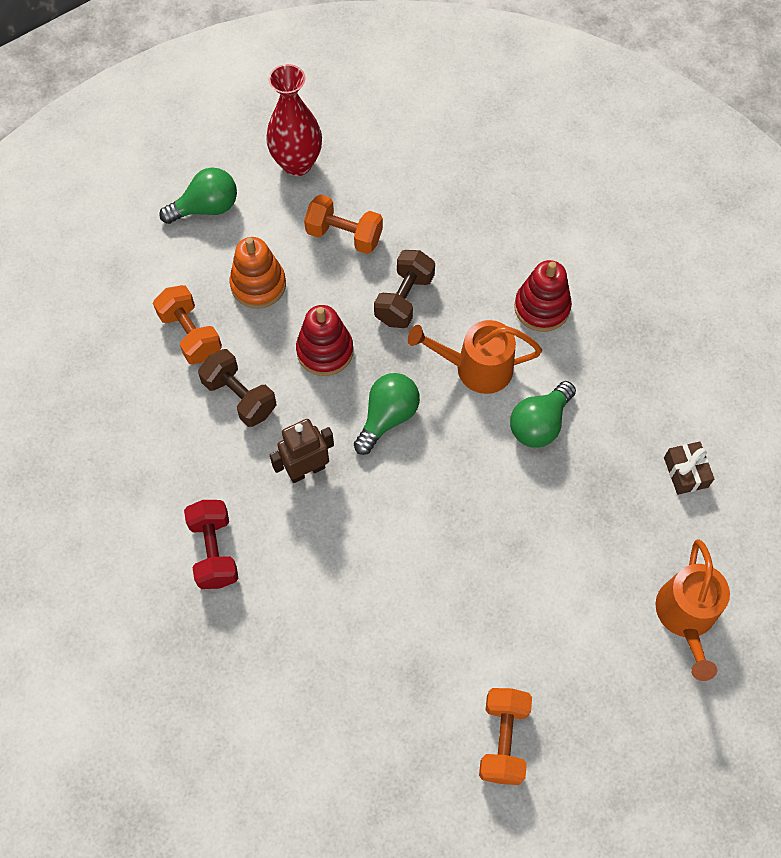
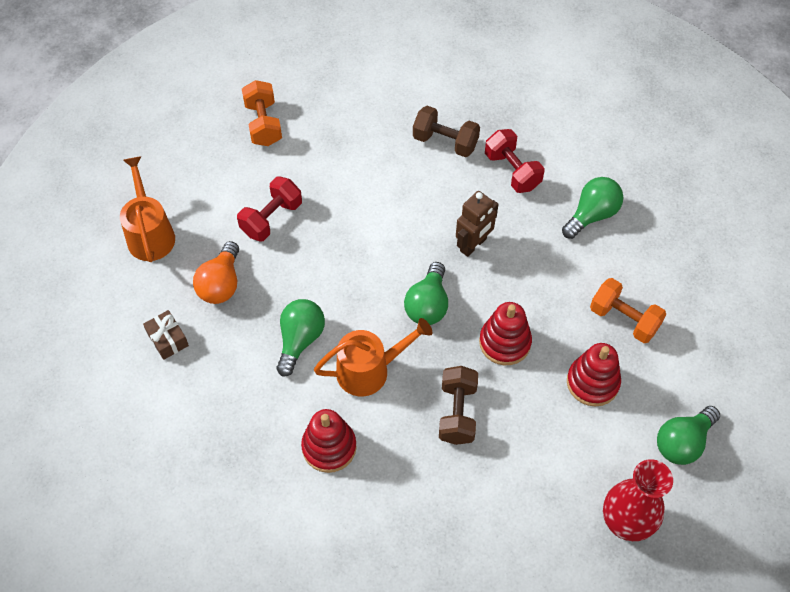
camera: 160 degrees right, 5 degrees down
(154, 461) = (592, 215): none -> green light bulb
(240, 397) = (554, 282): brown dumbbell -> brown dumbbell (445, 142)
(258, 285) = (592, 382): orange stacking toy -> red stacking toy
(344, 235) = (540, 458): orange dumbbell -> none
(531, 586) = (271, 218): none -> red dumbbell
(612, 519) = (221, 284): none -> orange light bulb

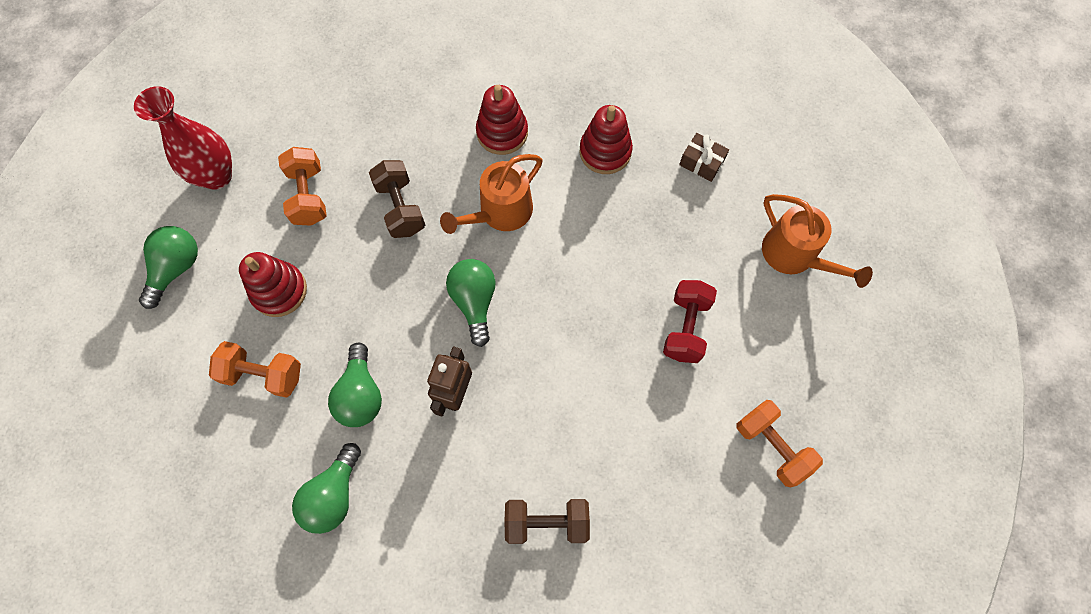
camera: 155 degrees right, 10 degrees up
(221, 284) = (689, 235): orange light bulb -> none
(300, 340) = (580, 213): green light bulb -> green light bulb (361, 394)
(505, 342) = (380, 295): red stacking toy -> red stacking toy (605, 152)
(512, 171) = (449, 516): red dumbbell -> none
(540, 462) = (308, 196): none -> orange dumbbell

